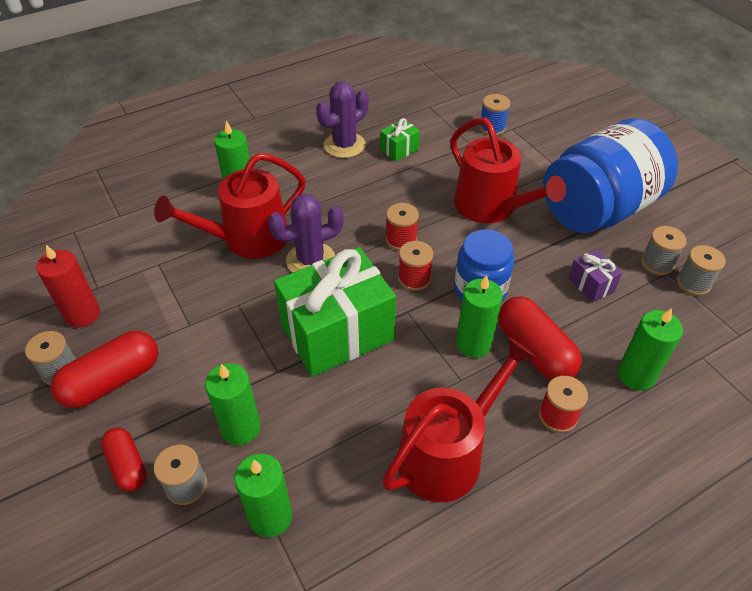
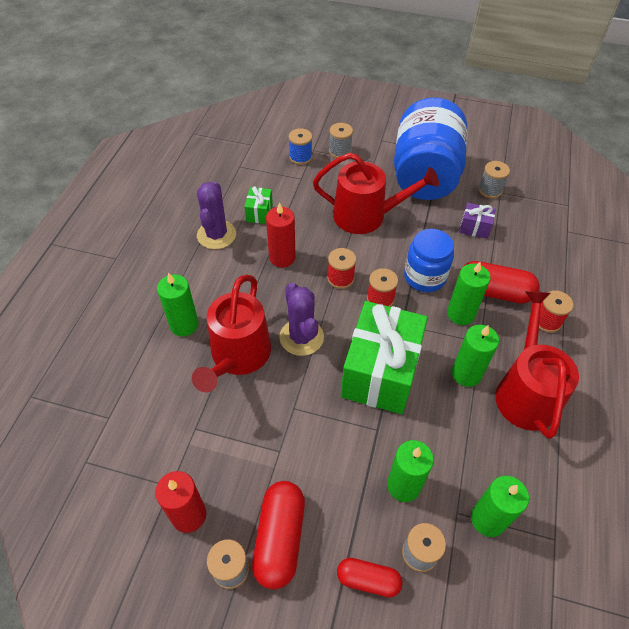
camera: 45 degrees left, 5 degrees up
(311, 260) = (301, 337): purple cactus -> purple cactus turned 45 degrees counterclockwise
(373, 193) = (282, 257): none -> red candle
(636, 375) = (553, 266): green candle -> green candle (466, 374)
(693, 283) = (518, 189): grey spool -> grey spool (340, 151)

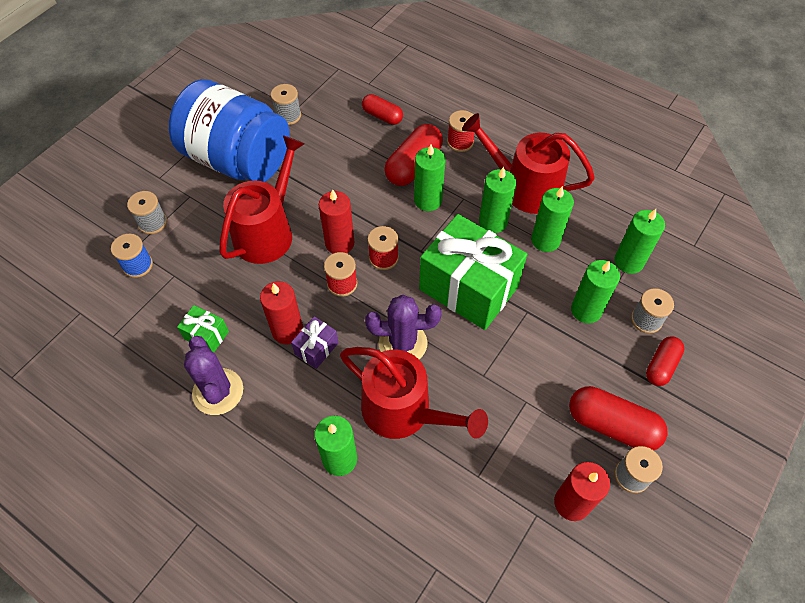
camera: 70 degrees left, 5 degrees up
(216, 235) = (218, 391): purple cactus -> purple cactus turned 45 degrees clockwise
(379, 264) = (339, 243): none -> red candle
(424, 277) = (373, 211): blue jar -> none
(470, 427) = (545, 240): none -> green candle
(474, 228) = (331, 148): purple gift -> purple gift (316, 348)
(535, 252) = (382, 116): none -> red capsule

